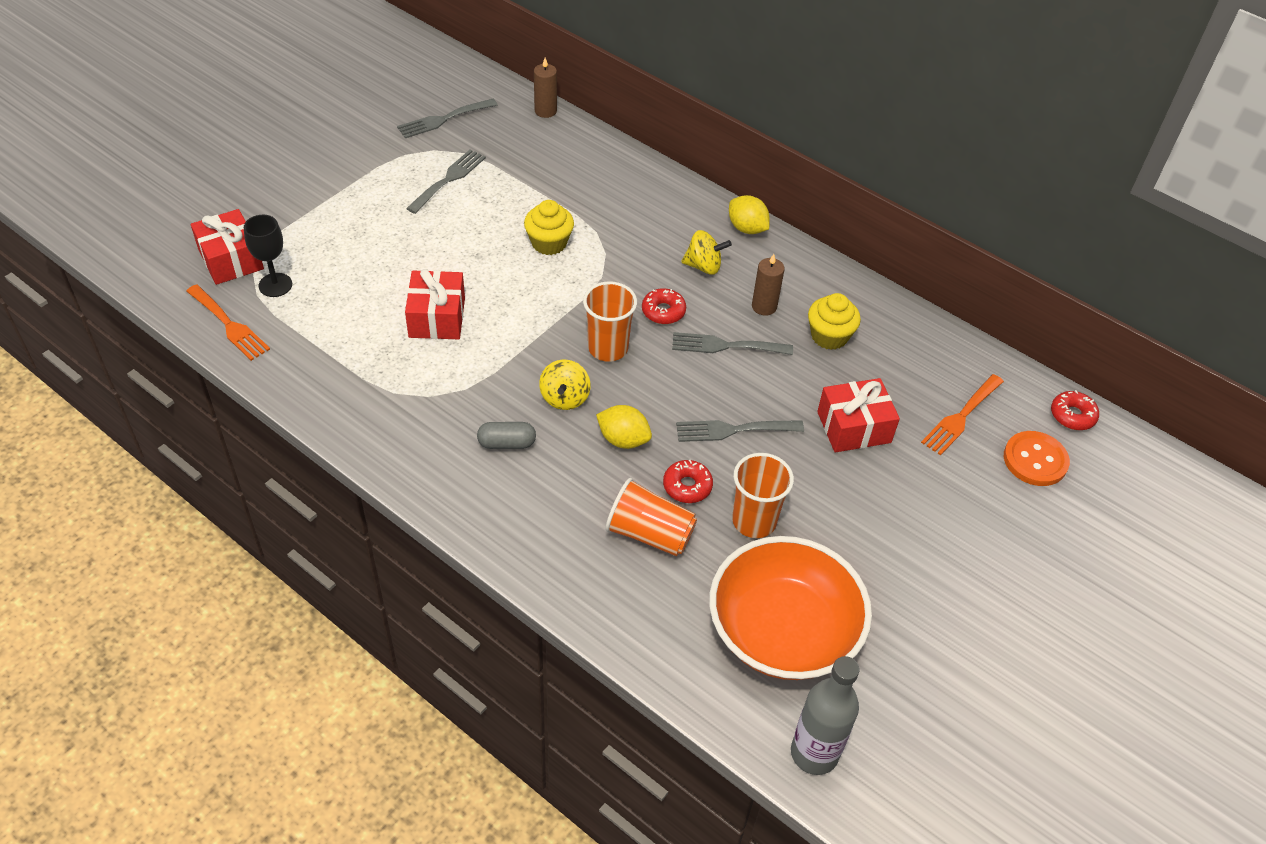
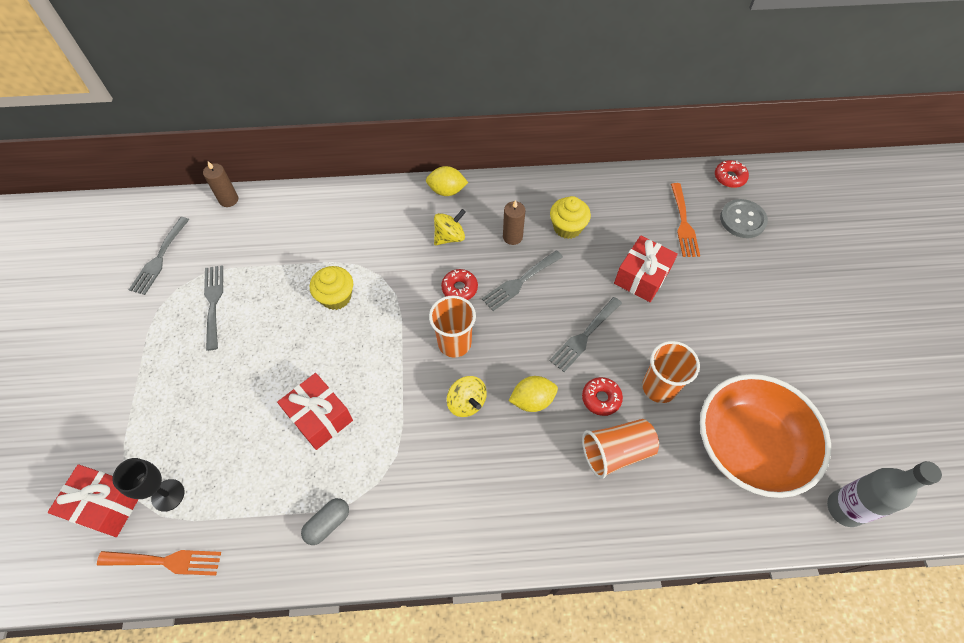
camera: 40 degrees left, 10 degrees up
(507, 443) = (467, 470): grey capsule -> grey capsule (328, 523)
(1035, 460) = (742, 220): orange button -> grey button

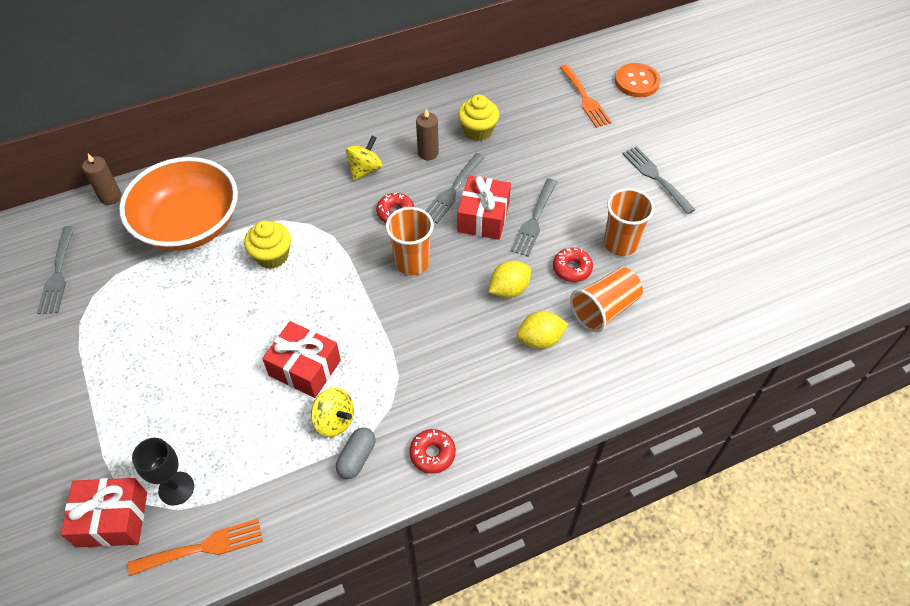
camera: 20 degrees left, 5 degrees down
(213, 302) = (140, 298): grey fork -> grey fork (655, 177)
(447, 191) = (343, 128): yellow lemon -> yellow lemon (540, 339)
(466, 403) = (447, 310): yellow spinning top -> yellow spinning top (334, 421)
(642, 277) = (566, 154): red gift -> red gift (483, 217)
(729, 177) = (610, 48): red donut -> red donut (432, 454)
(742, 220) = (637, 82): grey button -> orange button
(748, 446) = (717, 267): orange bowl -> orange bowl (189, 224)
(844, 508) = (816, 292): grey bottle -> none

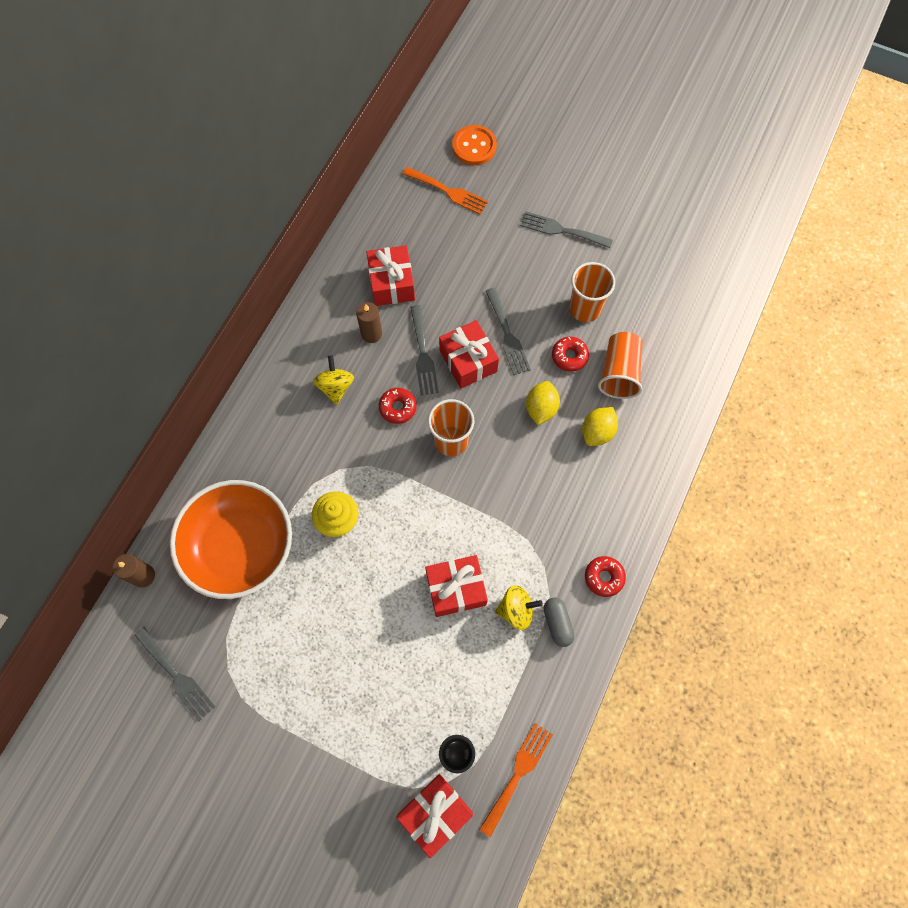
camera: 40 degrees left, 15 degrees up
(478, 130) = (391, 283): yellow cupcake -> red gift

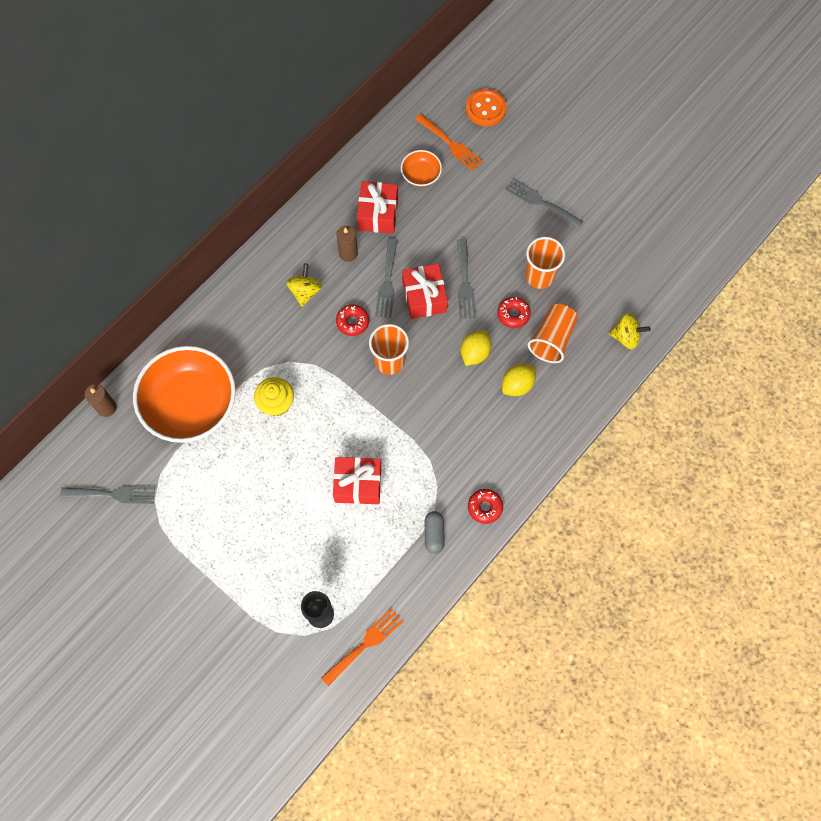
camera: 15 degrees right, 0 degrees up
(176, 676) = (113, 494): grey fork -> grey fork turned 60 degrees counterclockwise
(426, 231) = (421, 175): none -> orange bowl
(435, 813) = (289, 656): red gift -> none
(516, 610) = (403, 514): yellow spinning top -> yellow spinning top (626, 336)

